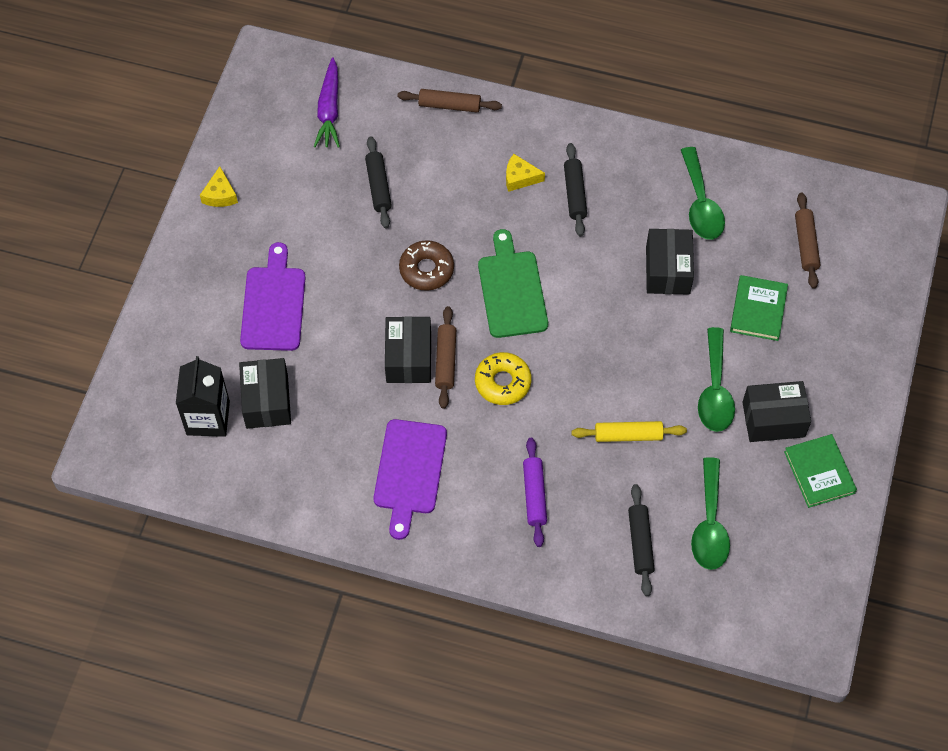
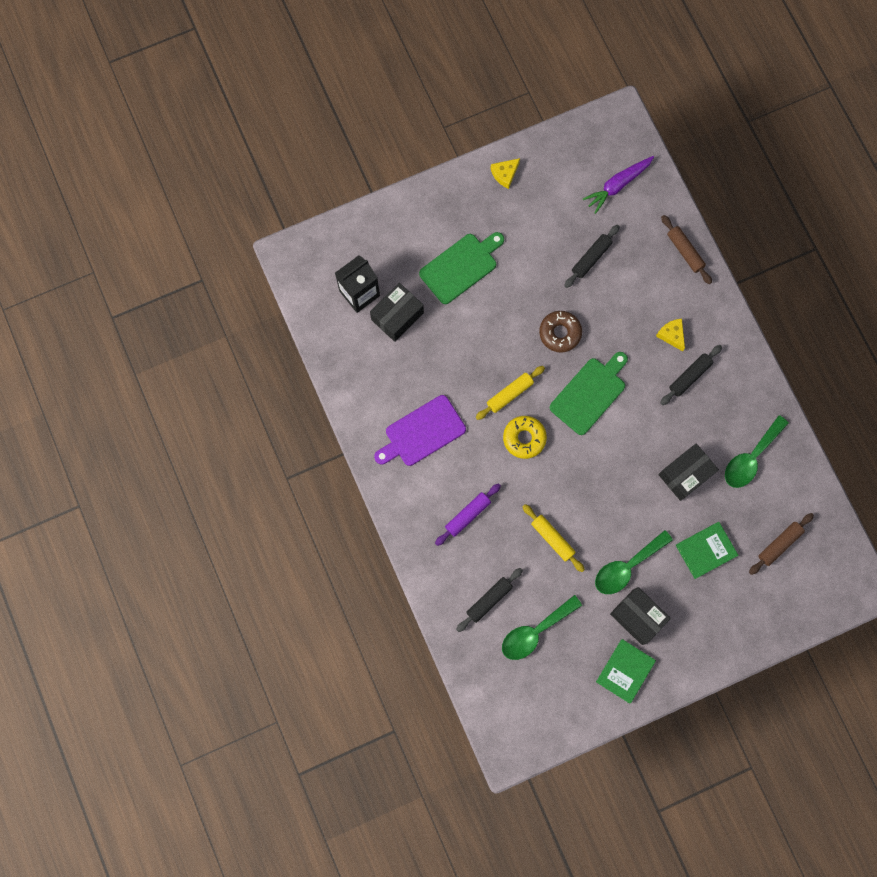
camera: 50 degrees right, 15 degrees up
(273, 304) = (461, 267): purple cutting board -> green cutting board
(408, 358) = (493, 372): black box -> none
(446, 361) = (510, 394): brown rolling pin -> yellow rolling pin

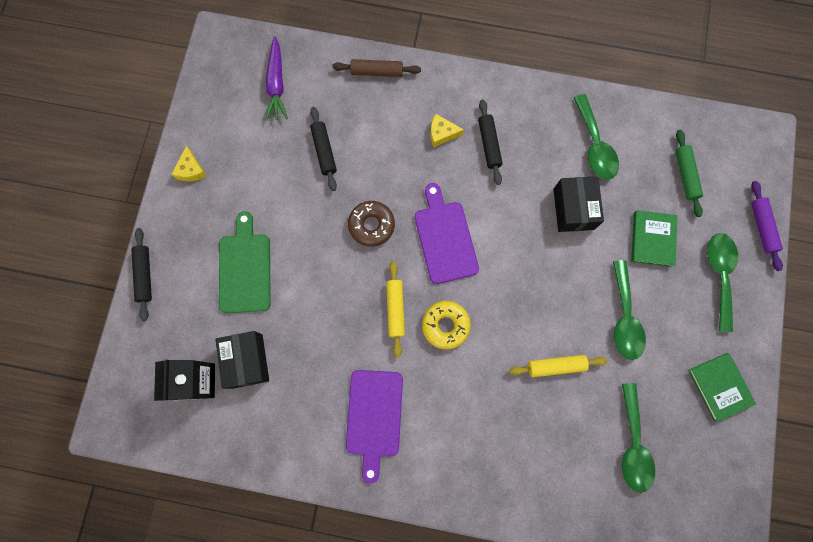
camera: 55 degrees left, 0 degrees up
(467, 515) = (482, 430): purple rolling pin -> purple rolling pin (762, 227)
(489, 600) = (576, 467): black rolling pin -> black rolling pin (145, 275)
(590, 393) = (445, 238): green cutting board -> purple cutting board
(637, 617) = (676, 340): black box -> none
(714, 620) = (719, 275): none -> green spoon
(779, 544) = (685, 175): brown rolling pin -> green rolling pin

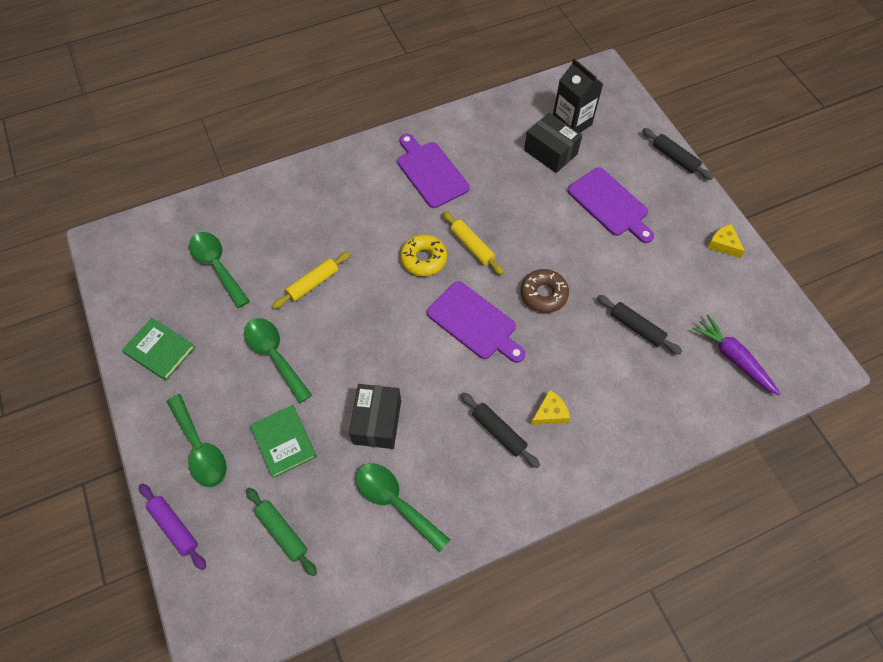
camera: 145 degrees right, 15 degrees down
(245, 269) = (610, 204): green cutting board -> purple cutting board
(377, 72) = (660, 432): brown rolling pin -> none
(573, 209) = (377, 422): black box -> black box turned 45 degrees clockwise

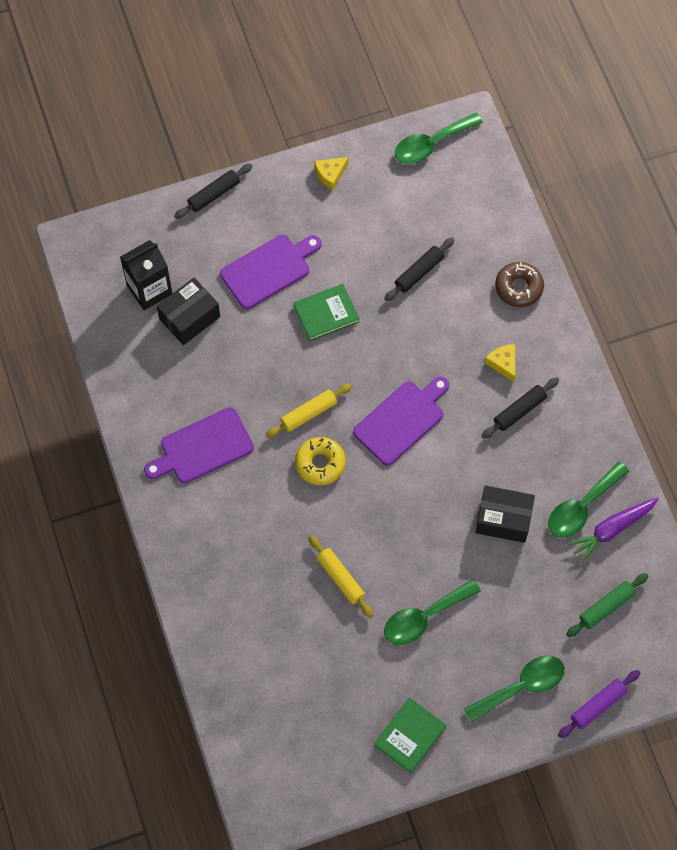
camera: 85 degrees left, 5 degrees up
(217, 266) = (308, 682): green spoon -> green spoon (431, 144)
(284, 442) = (519, 606): green book -> green book (326, 314)
(543, 294) = (374, 351): brown donut -> brown donut (518, 287)
(733, 358) = (458, 196): purple carrot -> purple carrot (612, 530)

